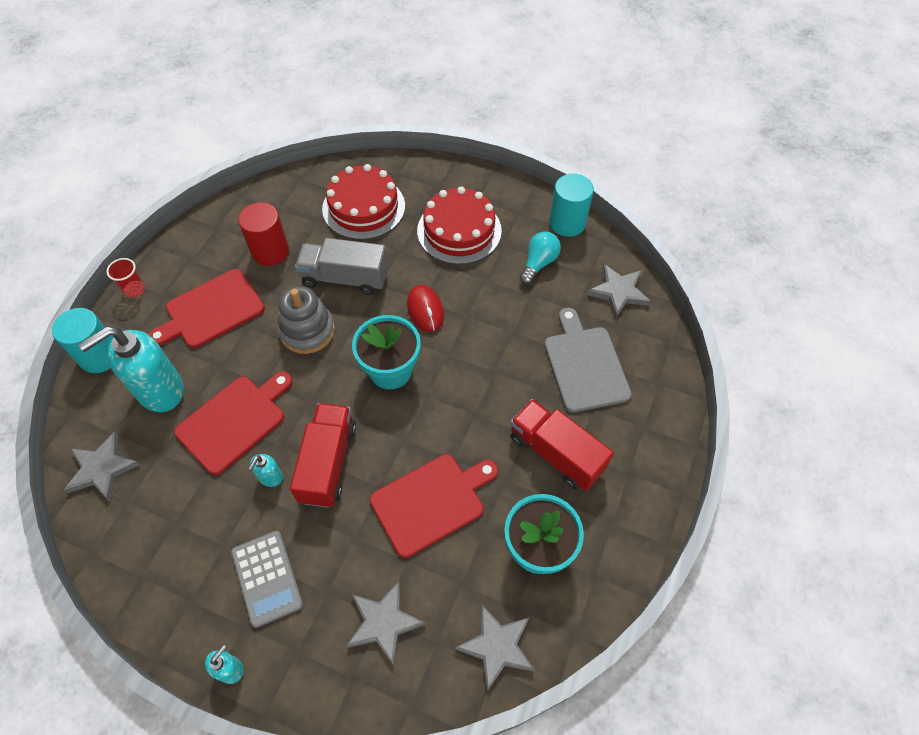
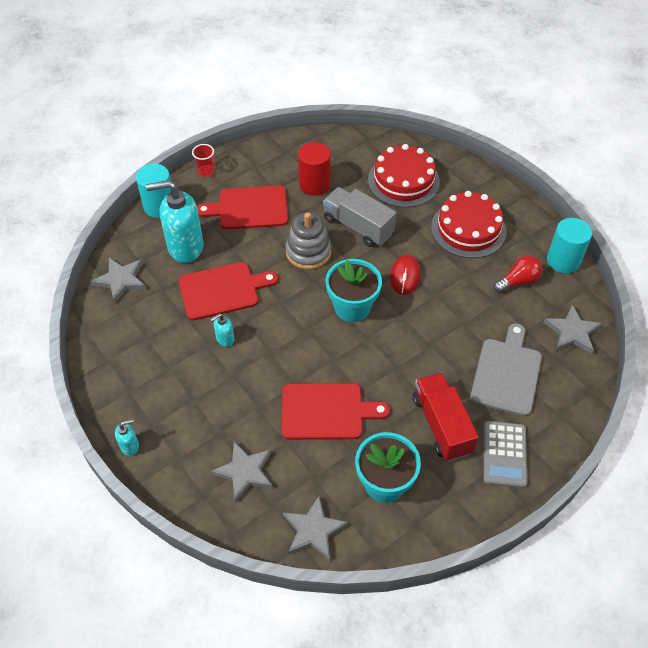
camera: 30 degrees right, 5 degrees down
(267, 578) = (185, 402): grey calculator -> grey calculator (504, 454)
(328, 463) = (269, 349): red truck -> none
(538, 263) = (518, 281): turquoise light bulb -> red light bulb

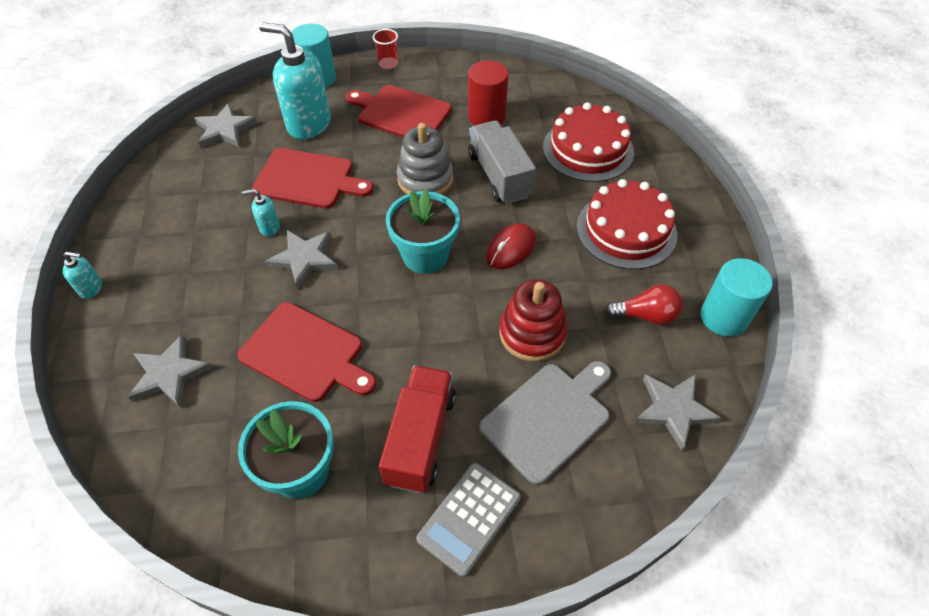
camera: 30 degrees right, 0 degrees up
(313, 530) = (180, 480): grey star -> grey star (304, 259)
(459, 326) = (532, 333): none -> red stacking toy

